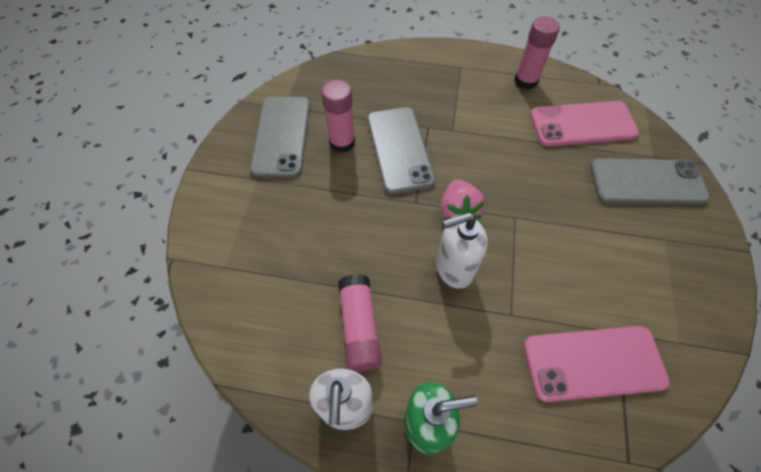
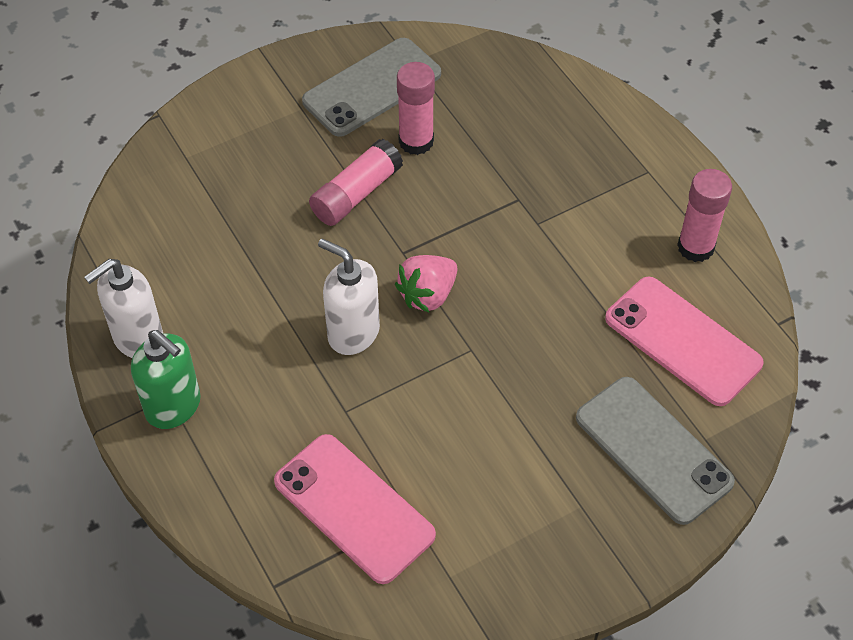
camera: 50 degrees right, 5 degrees down
(359, 327) = (220, 298): pink glue stick -> pink glue stick (356, 194)
(399, 149) = (458, 195): grey phone -> none

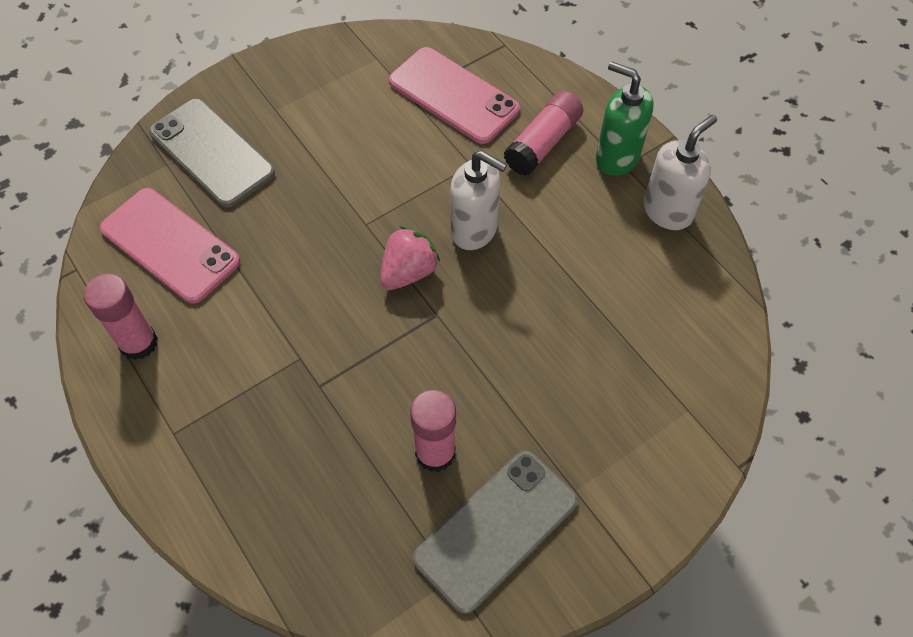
camera: 175 degrees right, 5 degrees up
(356, 194) = (493, 378): pink glue stick -> pink glue stick (543, 143)

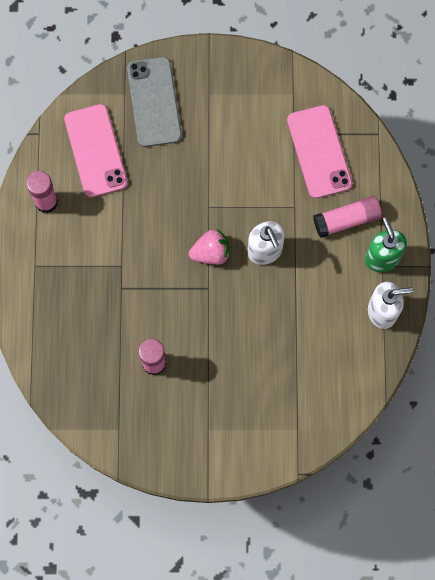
camera: 35 degrees right, 15 degrees up
(496, 530) = (155, 421): grey phone -> none

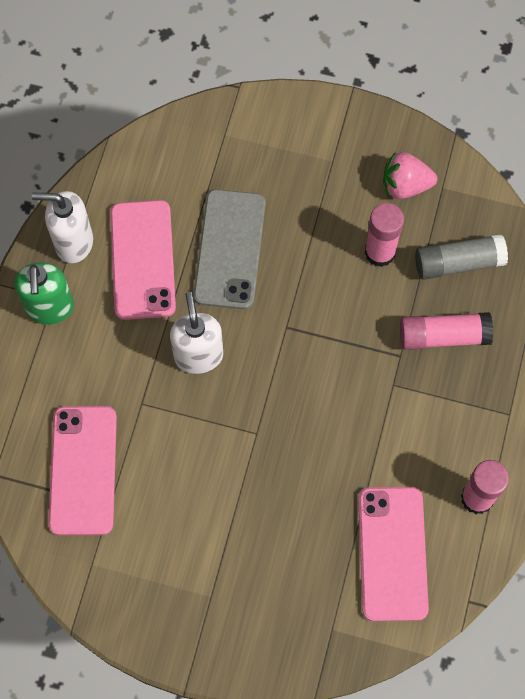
camera: 165 degrees left, 5 degrees down
(93, 370) = (458, 262): none -> grey glue stick
(154, 102) = (292, 605): grey phone -> grey phone (230, 249)
(211, 253) = (270, 371): pink strawberry -> pink strawberry (405, 185)
(327, 311) = (143, 260): none -> pink phone
(346, 220) = (78, 368): pink glue stick -> pink glue stick (443, 336)

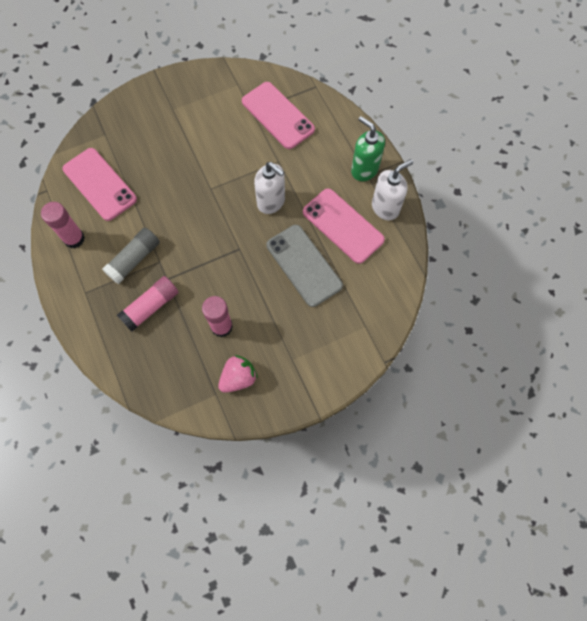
camera: 140 degrees right, 0 degrees up
(458, 262) = (172, 355): grey glue stick -> grey glue stick (134, 259)

